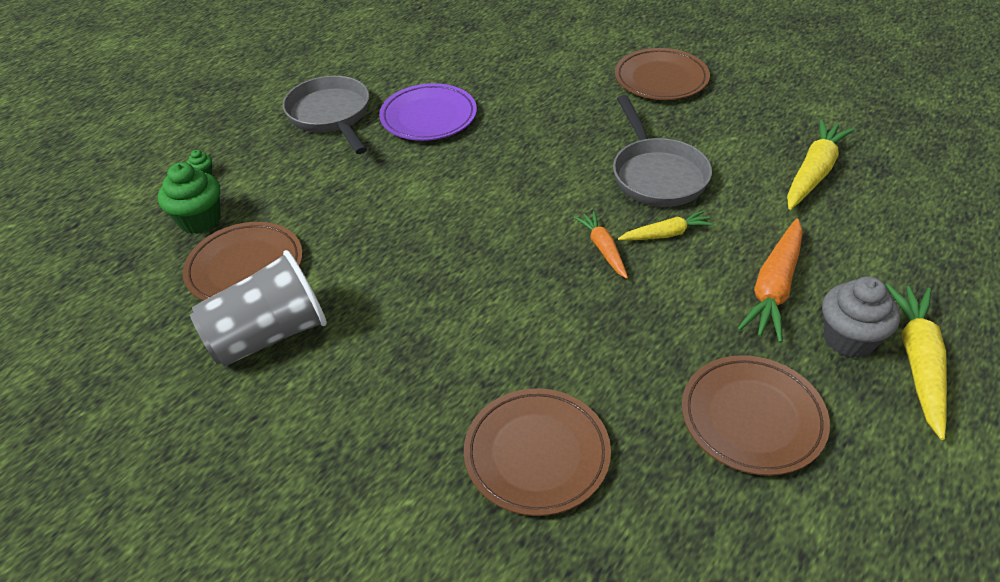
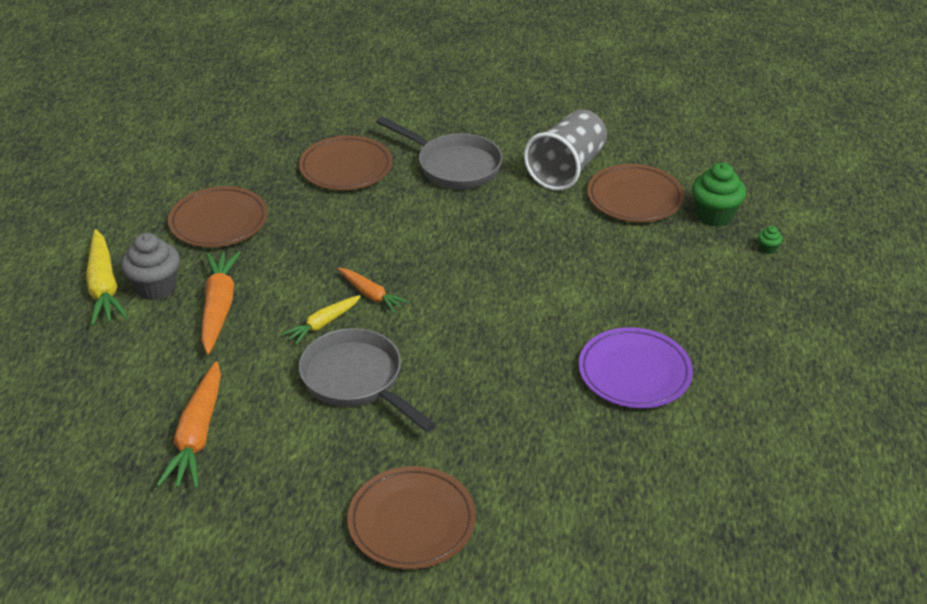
camera: 150 degrees right, 5 degrees down
(331, 116) = (733, 340): grey pan -> grey pan (454, 166)
(813, 172) = (197, 435): yellow carrot -> orange carrot

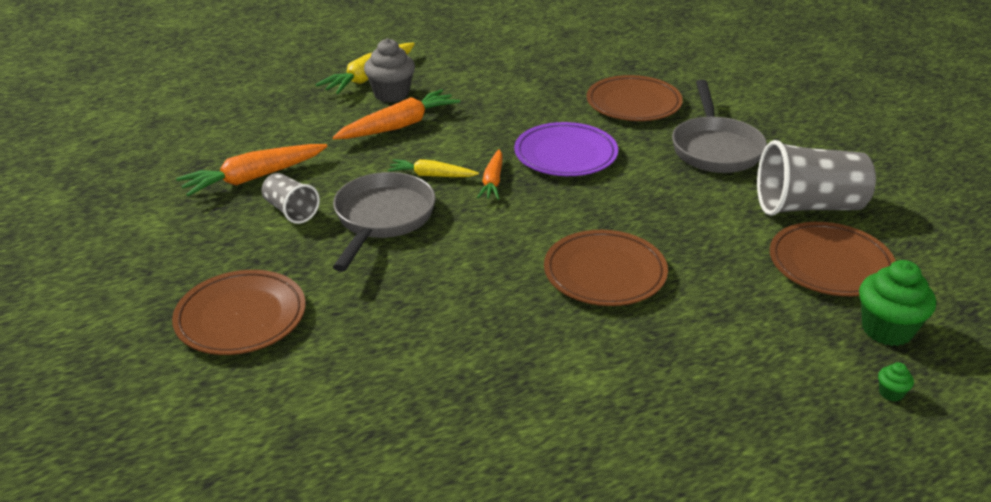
camera: 55 degrees right, 5 degrees down
(219, 221) = (493, 84): brown plate -> brown plate (605, 273)
(282, 431) = (291, 211): none -> grey cup
(634, 372) = (563, 371): purple plate -> purple plate (565, 155)

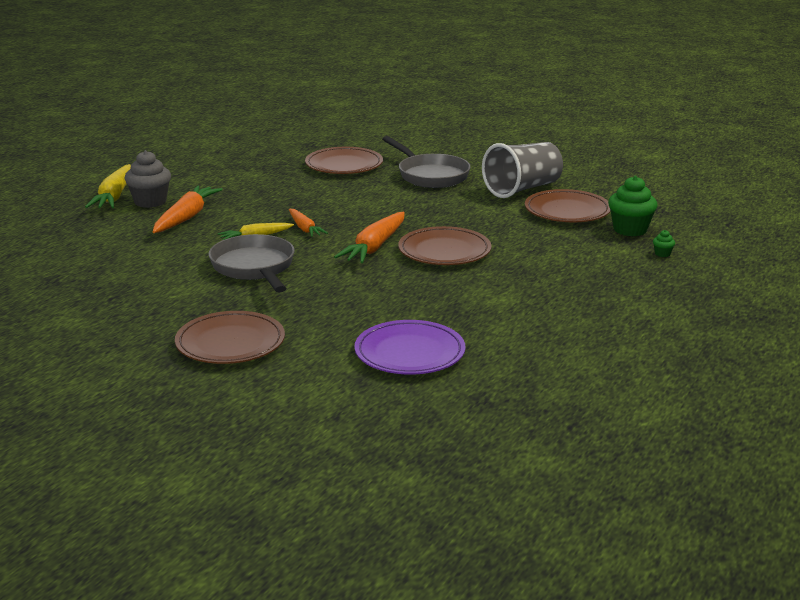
camera: 35 degrees left, 10 degrees down
(253, 178) = (113, 274): orange carrot -> orange carrot (374, 247)
(291, 211) = (176, 283): grey cup -> none
(565, 155) = (335, 202): purple plate -> purple plate (409, 353)

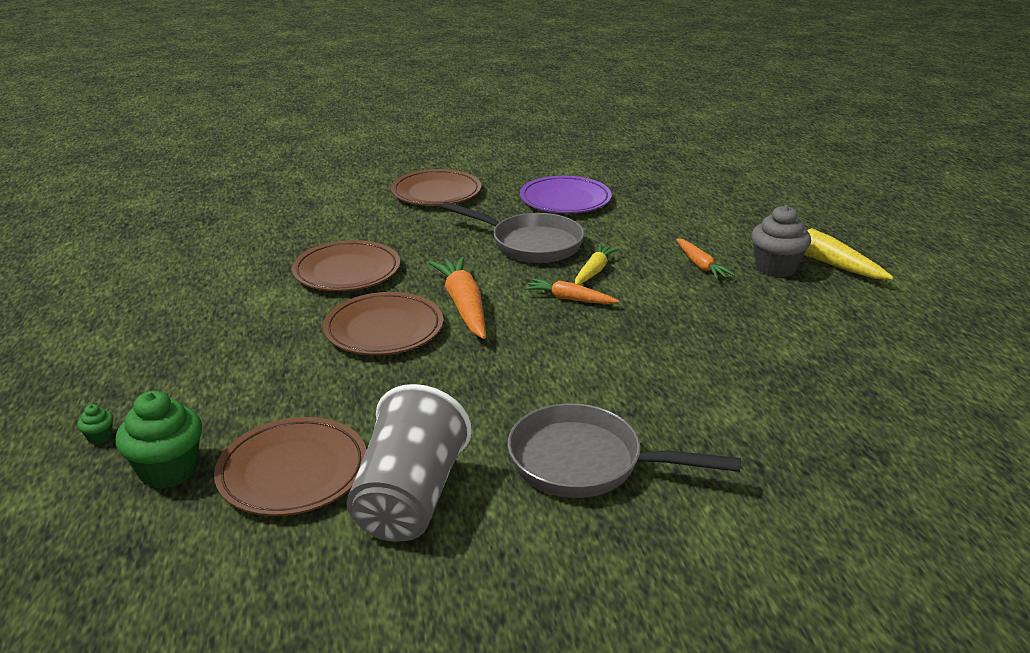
camera: 140 degrees right, 5 degrees up
(186, 217) = (700, 265): orange carrot -> orange carrot, size x0.60
(344, 165) = (731, 424): brown plate -> brown plate (347, 271)
(409, 353) = (295, 228): purple plate -> purple plate (565, 200)

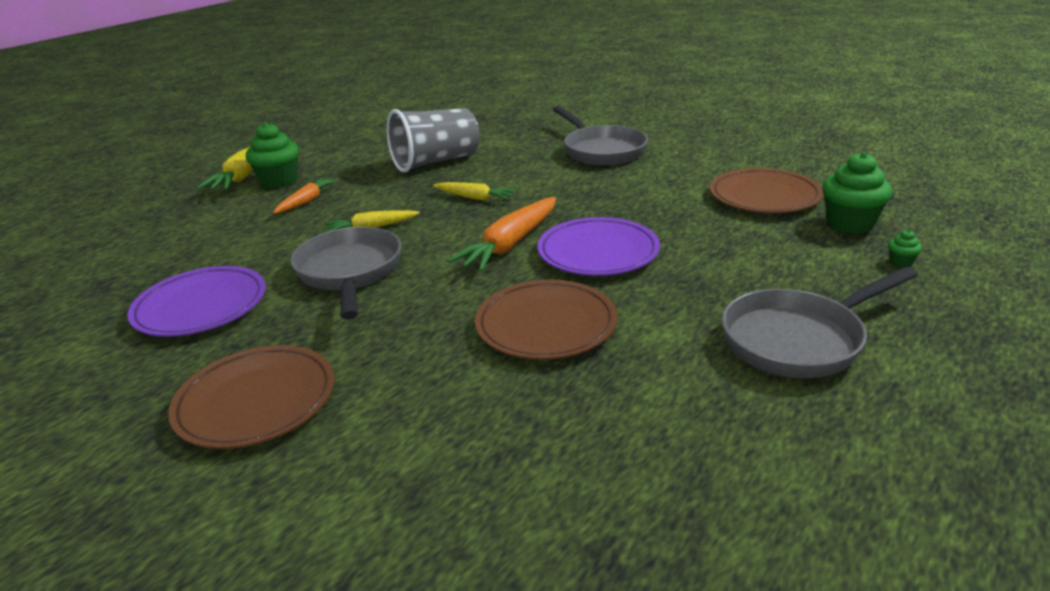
camera: 130 degrees left, 0 degrees up
(167, 330) = (799, 340): none -> grey pan
(384, 329) = (598, 252): brown plate -> purple plate
(410, 498) = (709, 167): grey cup -> grey cup (435, 162)
(569, 299) = (434, 217): orange carrot -> none
(580, 330) = (474, 198): none -> yellow carrot
(775, 268) = (279, 181): grey cupcake -> green cupcake

